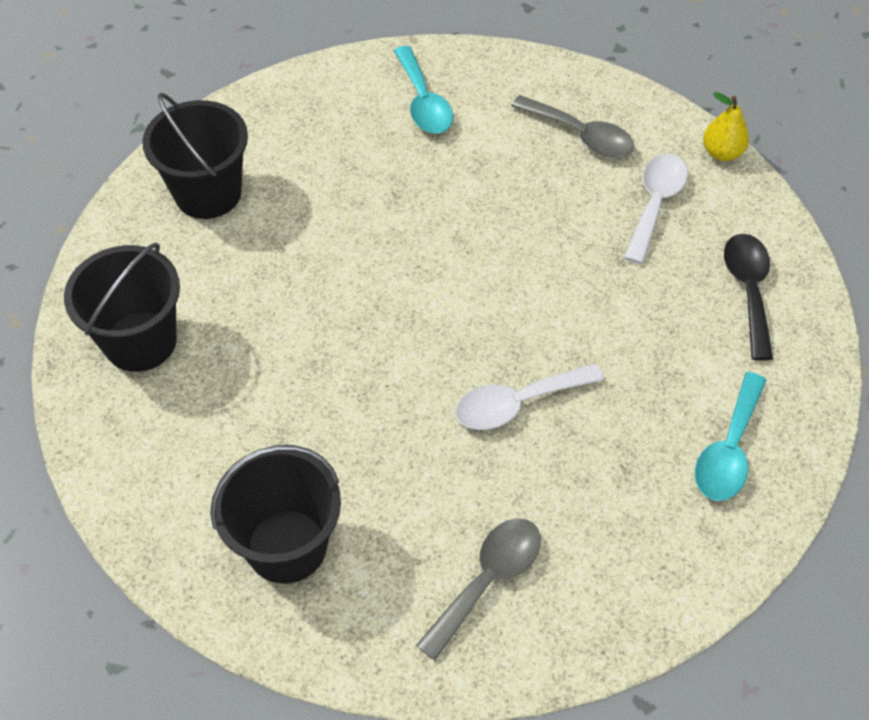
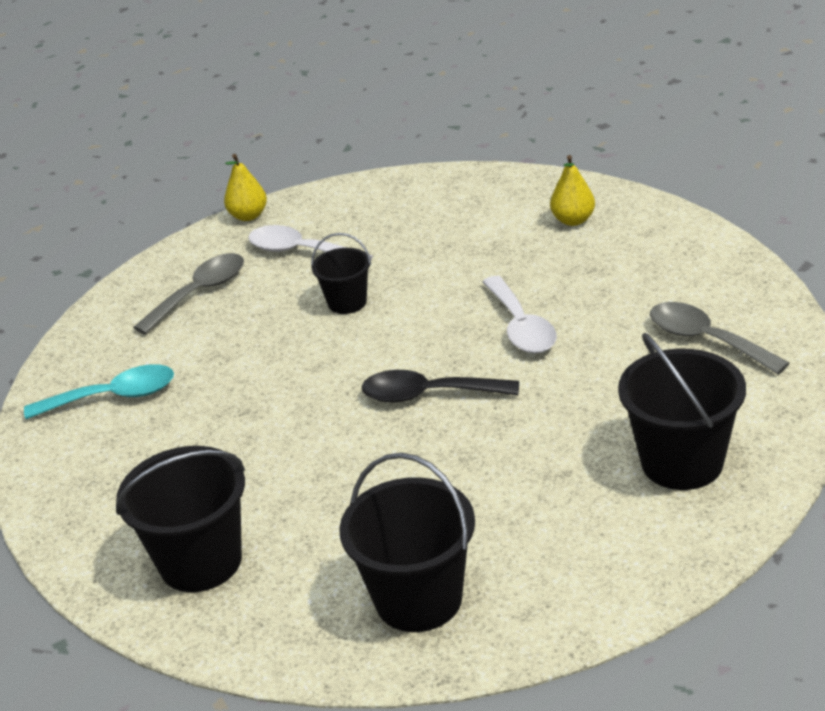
camera: 80 degrees left, 20 degrees down
(563, 252) = (347, 302): none -> black bucket
(728, 450) = (573, 220): turquoise spoon -> yellow pear
(748, 290) = (410, 207): black spoon -> black spoon (428, 395)

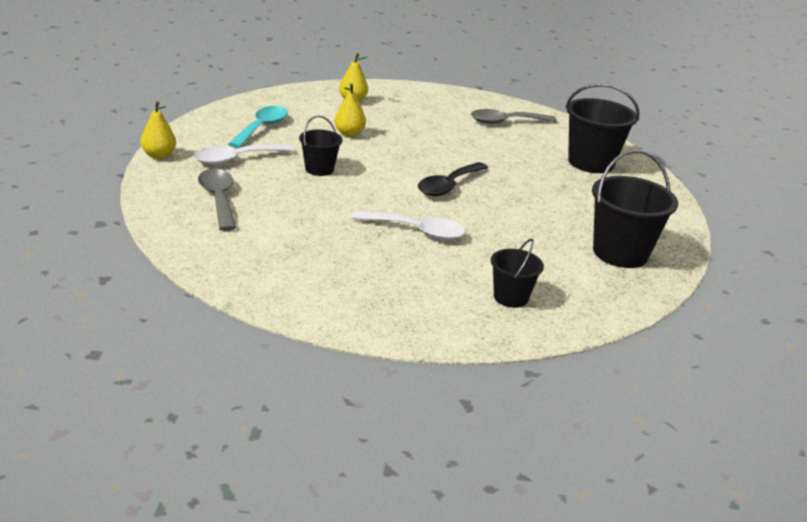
camera: 65 degrees left, 5 degrees down
(114, 397) = (286, 264): turquoise spoon -> turquoise spoon (262, 128)
(200, 562) = (510, 297): black bucket -> black bucket, size x0.57
(471, 268) = (349, 133): none -> yellow pear
(521, 327) = (426, 146): white spoon -> white spoon (417, 231)

